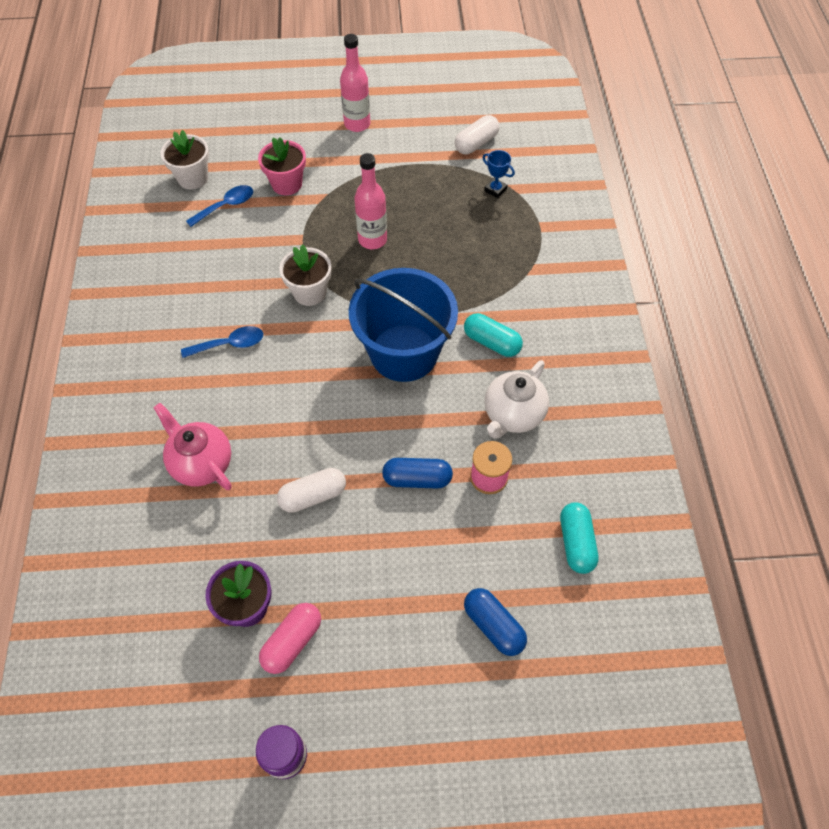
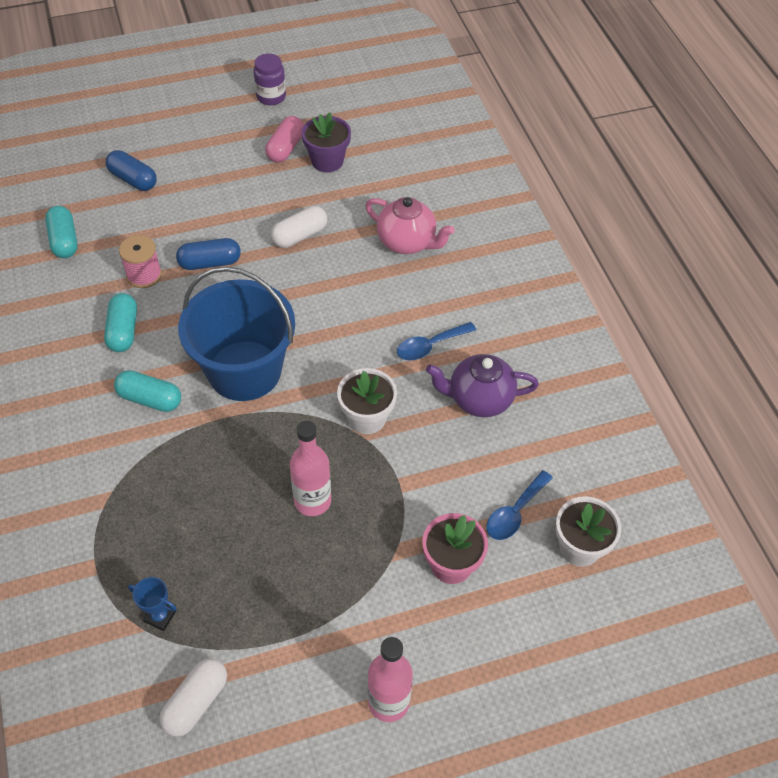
camera: 165 degrees right, 5 degrees down
(210, 290) = (479, 399): none -> purple teapot
(513, 415) = (123, 331): white teapot -> turquoise capsule

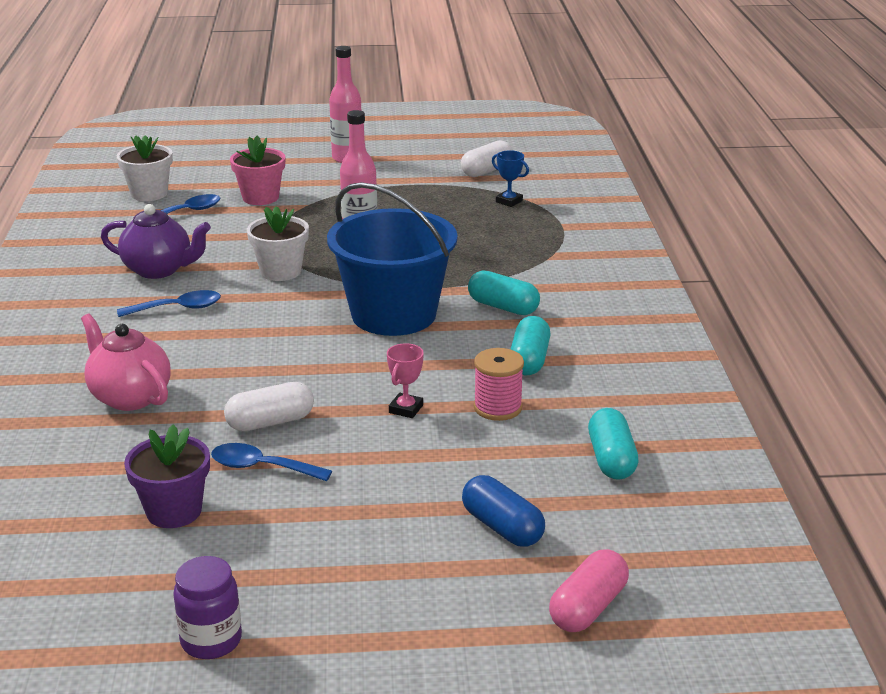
camera: 165 degrees left, 25 degrees down
(210, 263) = (405, 409): blue capsule -> pink trophy
(285, 148) = (231, 541): pink capsule -> pink capsule (588, 607)
(290, 199) = (261, 467): none -> blue spoon

